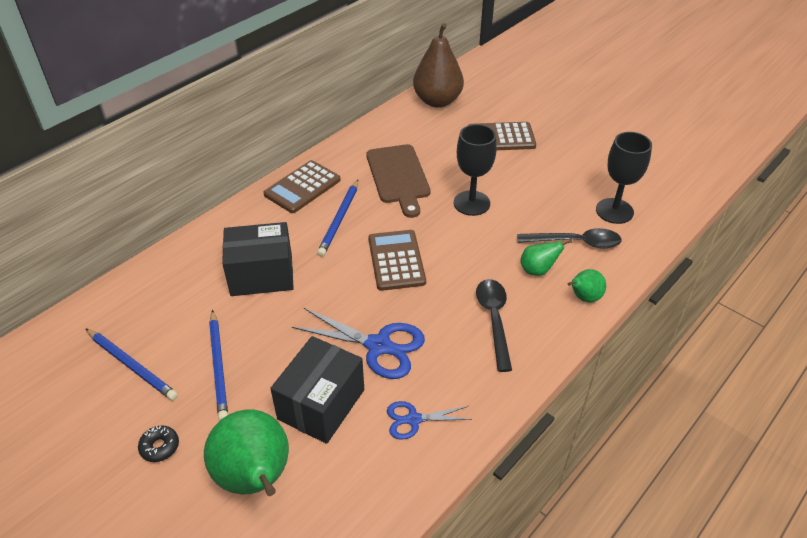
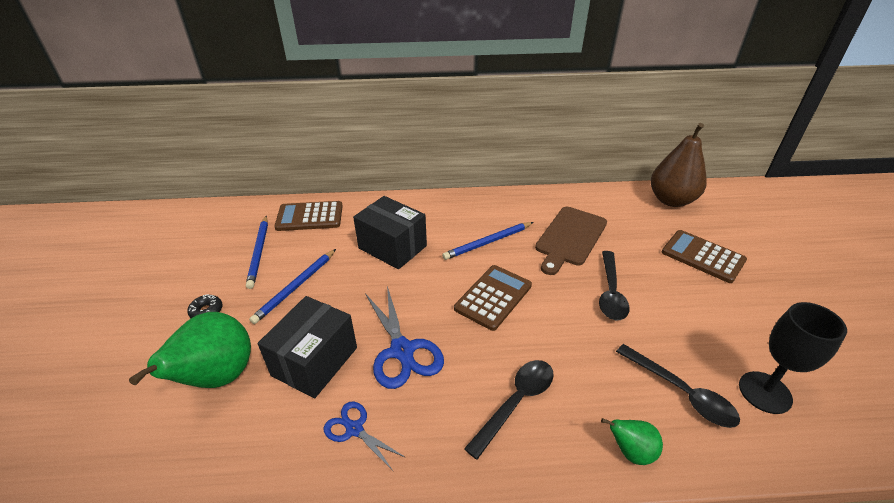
camera: 45 degrees right, 5 degrees down
(302, 187) = (489, 207): brown calculator -> brown calculator (309, 217)
(321, 404) = (315, 361): black box -> black box turned 45 degrees counterclockwise
(471, 203) = (610, 293): black goblet -> black spoon
(538, 270) = (609, 390): green pear -> none

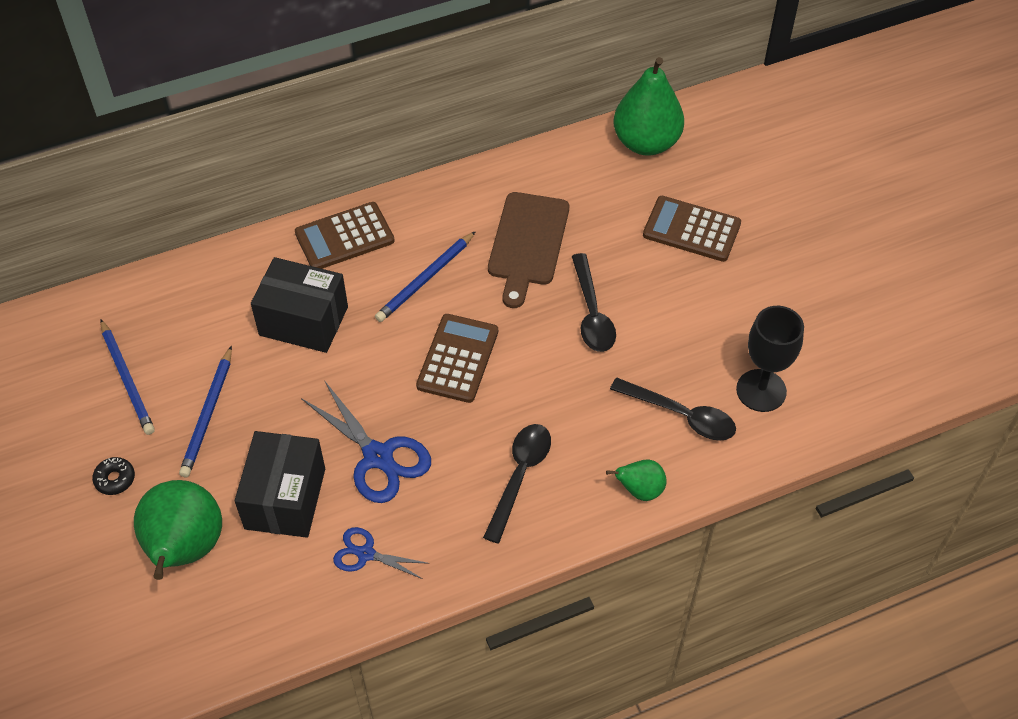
camera: 20 degrees left, 15 degrees up
(309, 217) = (163, 303): brown calculator -> brown calculator (344, 237)
(671, 200) = (646, 143): brown pear -> green pear

